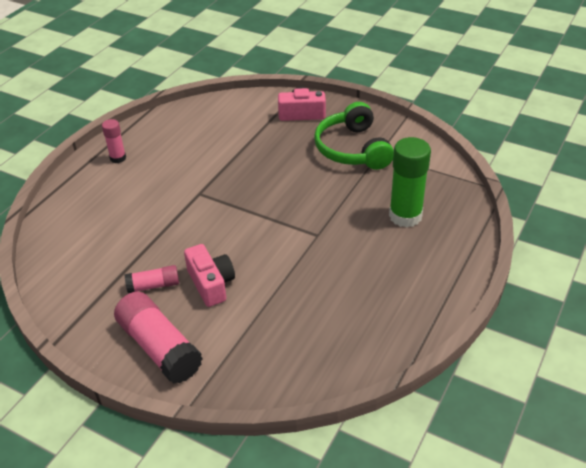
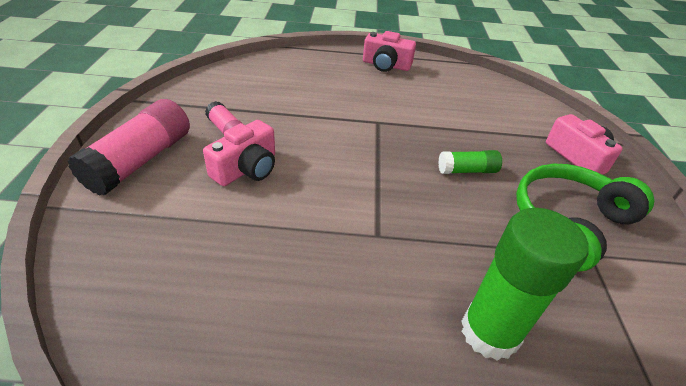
camera: 60 degrees right, 0 degrees up
(118, 158) = (386, 65): pink glue stick -> pink camera
(283, 170) = (467, 170): none -> green glue stick

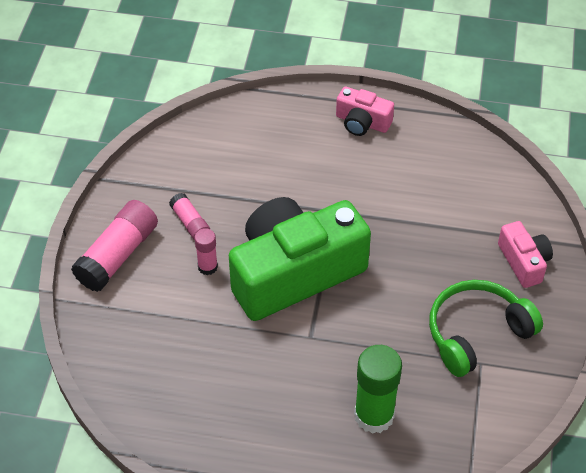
camera: 10 degrees right, 10 degrees up
(247, 169) = (207, 267): pink camera -> pink glue stick
(346, 171) = (294, 272): none -> green camera
(467, 170) = (406, 275): green glue stick -> none

